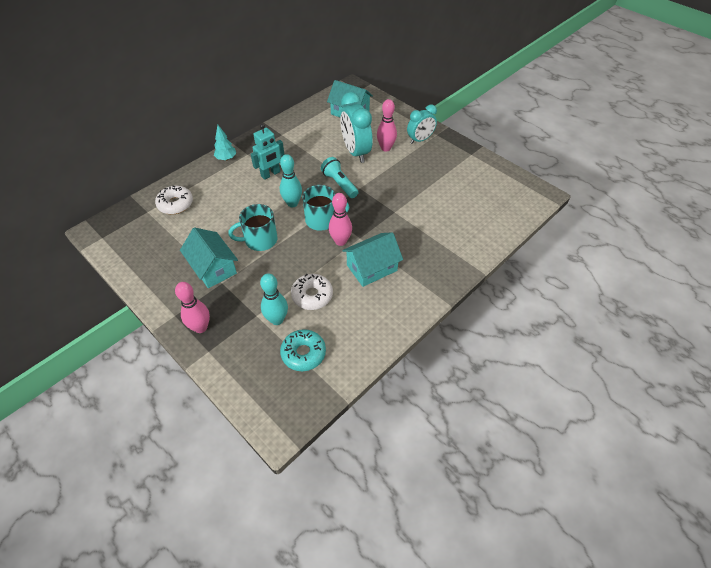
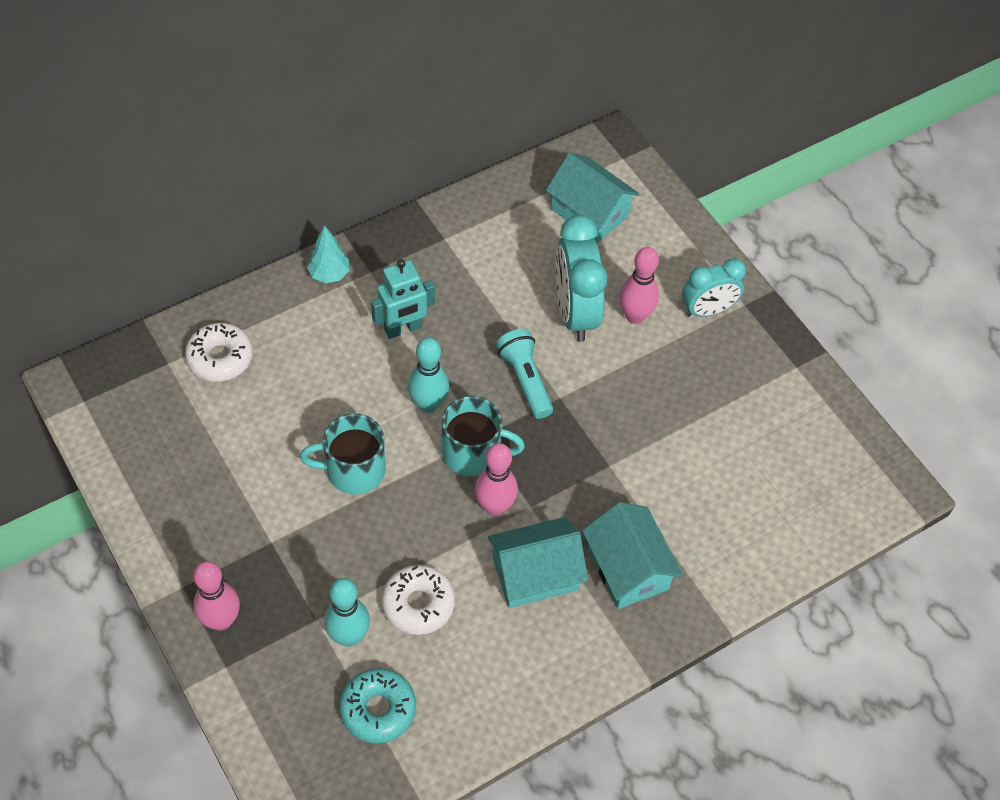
camera: 10 degrees right, 5 degrees up
(213, 268) = (262, 509): turquoise house -> turquoise house (628, 568)

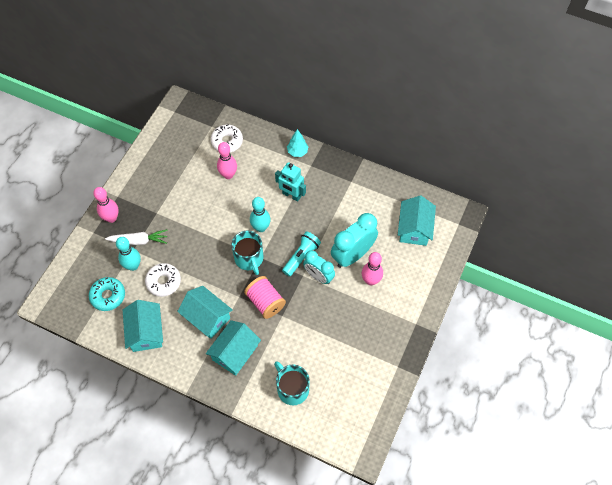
camera: 60 degrees right, 5 degrees up
(305, 600) = (139, 241): none -> white carrot
(353, 470) = (209, 220): turquoise mug -> turquoise mug (292, 389)
(494, 506) = (229, 282): pink bowling pin -> pink bowling pin (228, 175)
(495, 684) = (146, 332): none -> turquoise house
(569, 474) = (265, 302): none -> pink spool
(707, 310) = (399, 309): turquoise clock -> turquoise clock (318, 276)

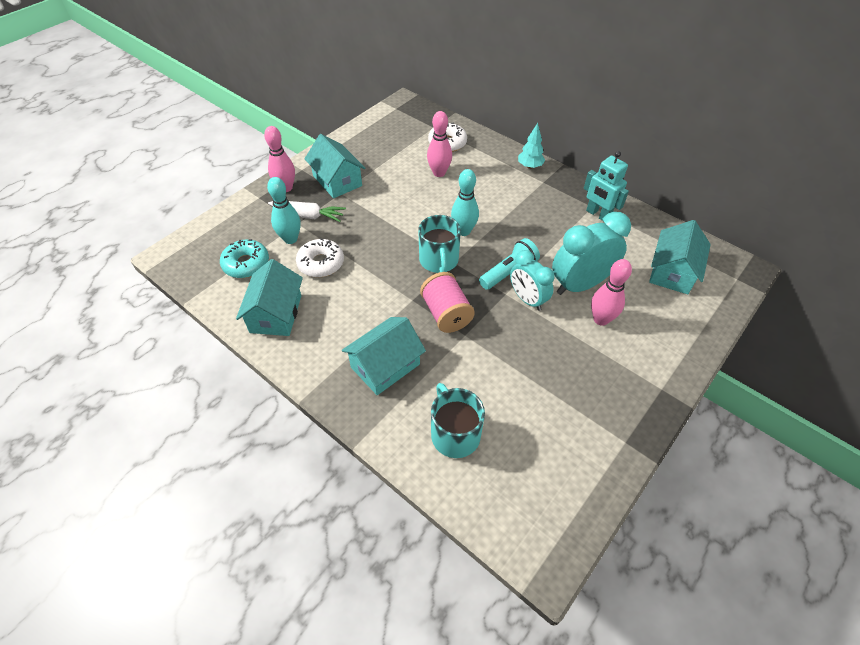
camera: 15 degrees right, 10 degrees down
(207, 317) = (362, 314): turquoise house -> turquoise house (337, 181)
(291, 195) = (511, 206): turquoise robot -> turquoise robot (598, 215)

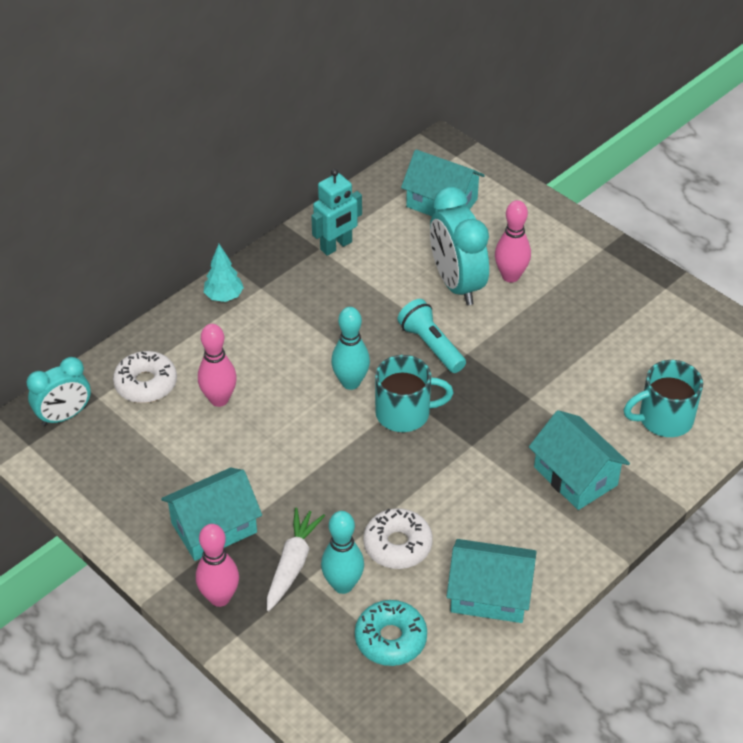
camera: 85 degrees left, 5 degrees down
(446, 314) = (496, 413): pink spool -> none
(527, 299) = (477, 334): turquoise clock -> turquoise clock (64, 416)

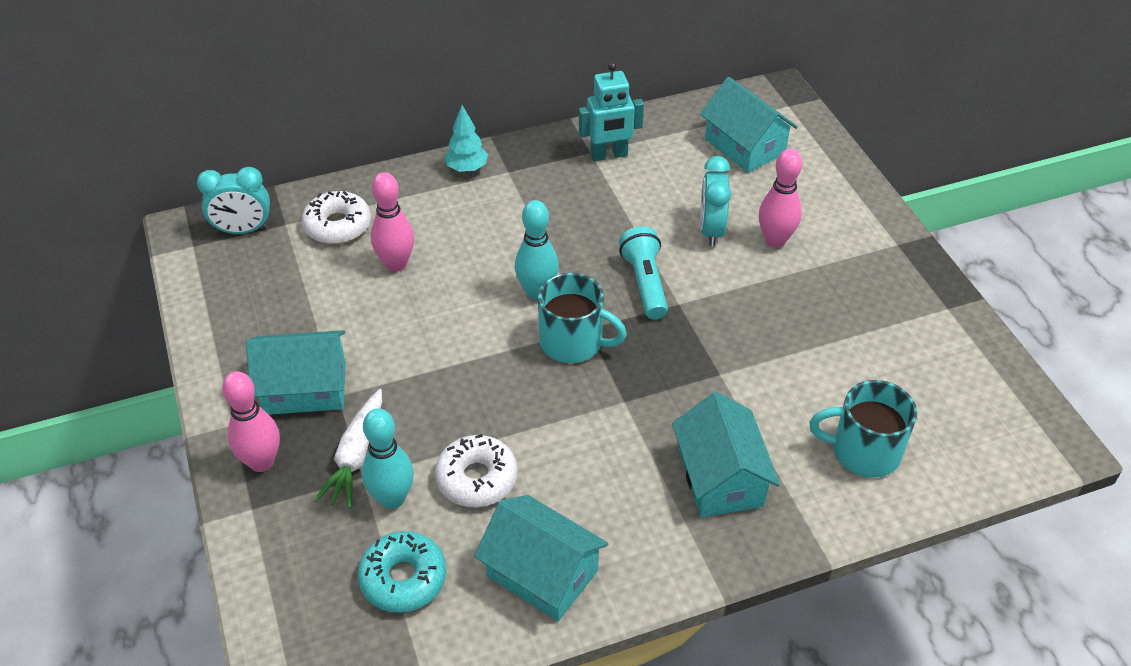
camera: 25 degrees right, 0 degrees up
(292, 564) = (356, 456): white carrot -> white carrot turned 150 degrees clockwise
(456, 284) = (711, 230): turquoise clock -> turquoise clock, size x0.65

